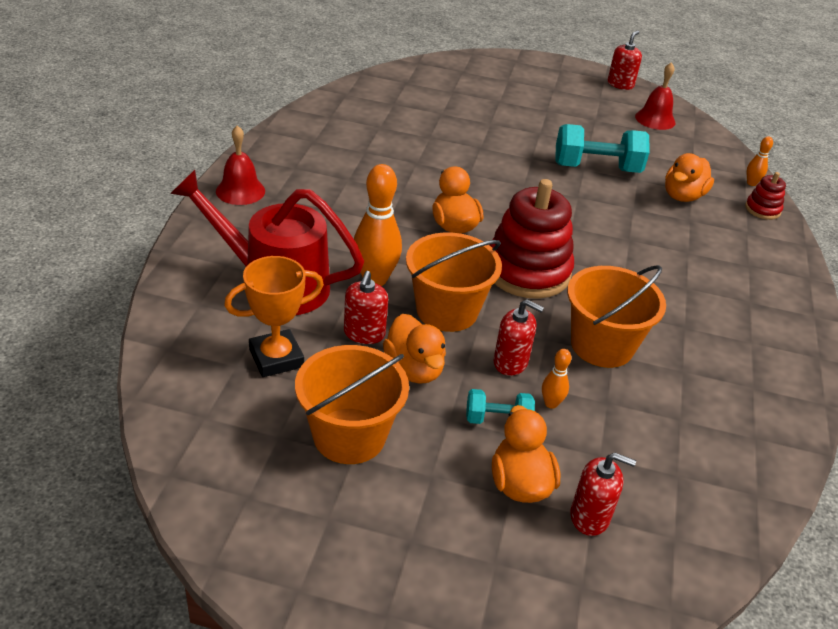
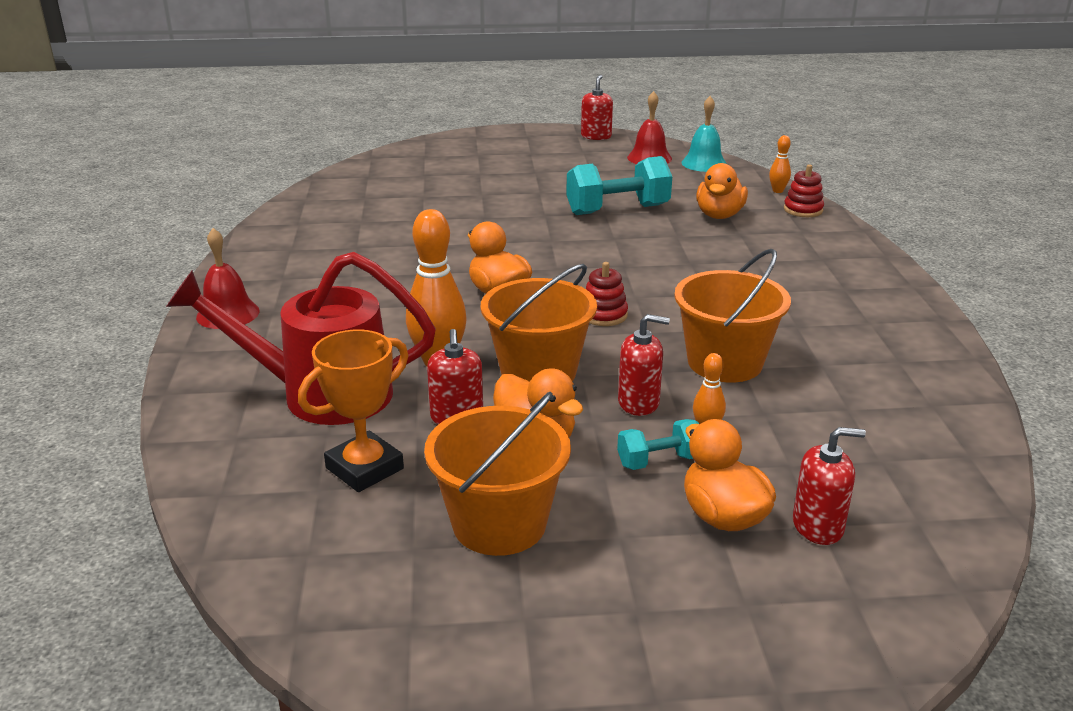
camera: 15 degrees left, 10 degrees down
(527, 271) = (603, 315): red stacking toy -> red stacking toy, size x0.46
(701, 137) = (704, 163): none -> turquoise bell

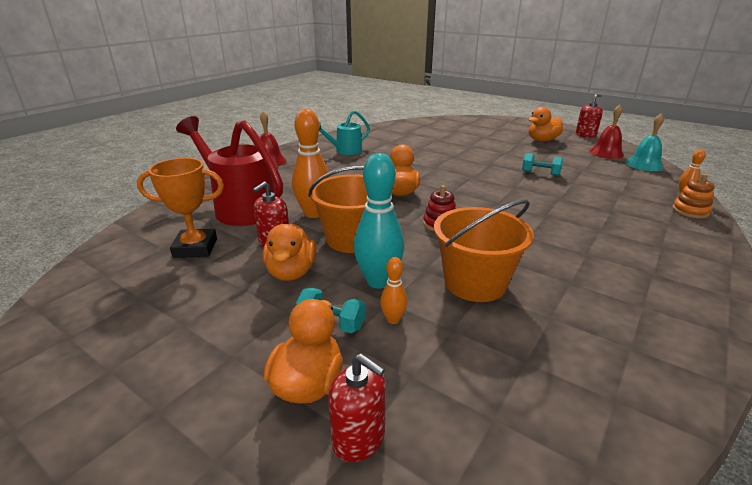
camera: 40 degrees right, 0 degrees up
(319, 257) = (345, 151): none -> turquoise watering can
(499, 524) = (193, 309): orange bucket -> none
(617, 210) = (540, 173): turquoise dumbbell -> turquoise dumbbell, size x0.53
(639, 403) = (378, 281): red soap dispenser -> turquoise bowling pin
(719, 215) = (611, 195): orange duck -> orange duck (542, 140)
(803, 210) = (690, 211): red stacking toy -> orange stacking toy

